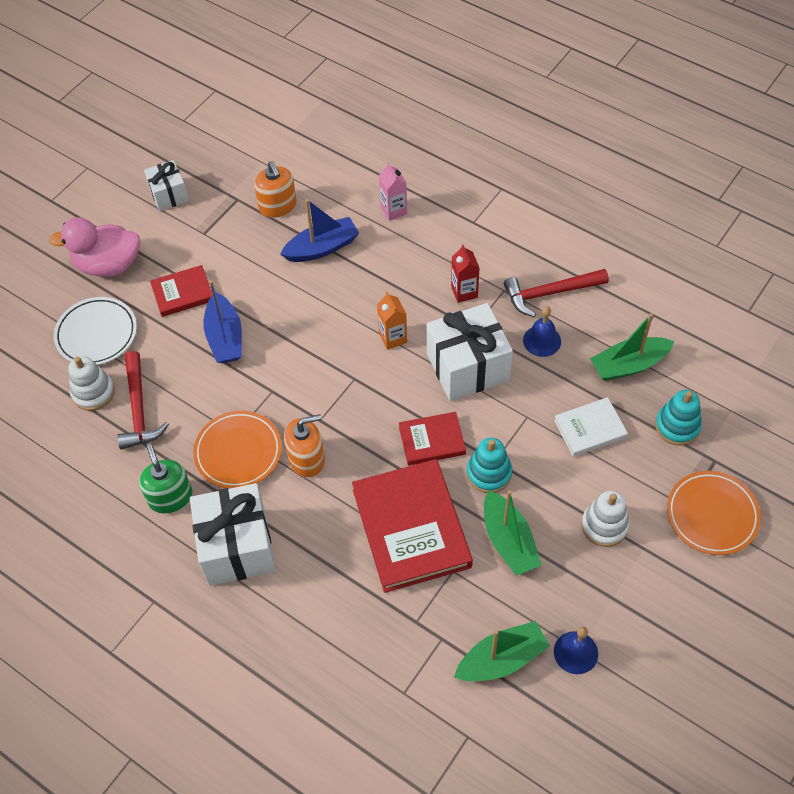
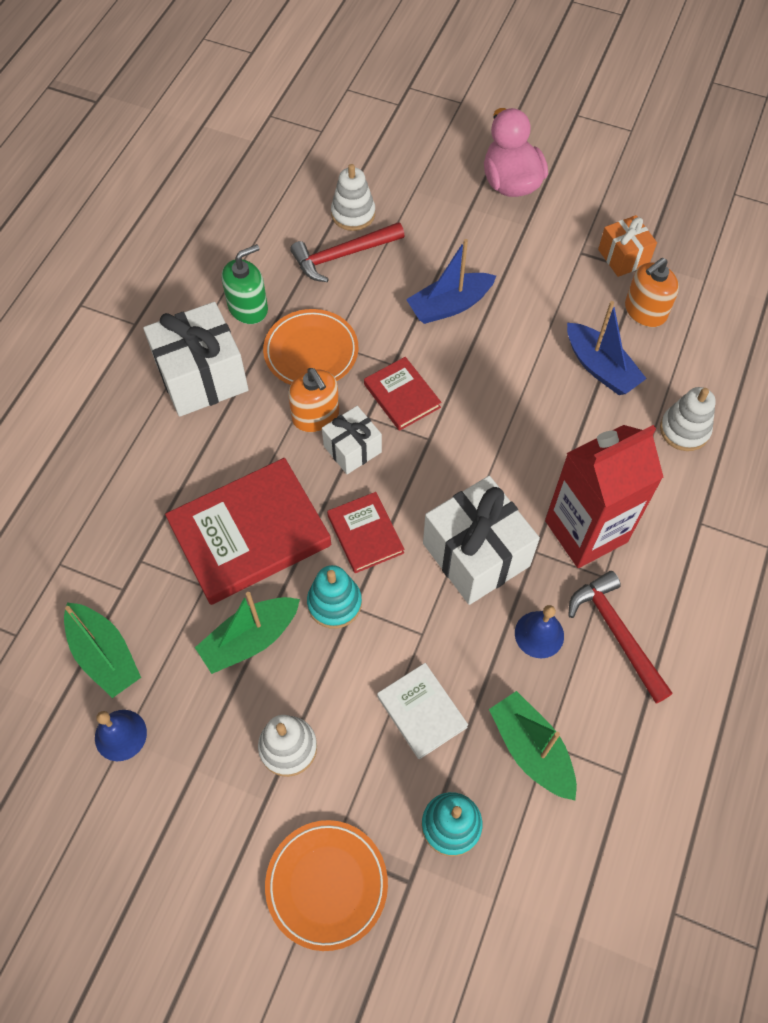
camera: 75 degrees right, 5 degrees up
(96, 334) = (422, 197): white plate -> none
(169, 195) = (622, 208): white gift -> white gift (352, 449)
(182, 293) = (495, 254): red book -> red book (402, 396)
(219, 206) = (623, 257): none -> orange gift
(393, 210) = (684, 430): pink carton -> white stacking toy
(393, 338) = (495, 466): orange carton -> none
(464, 292) = (586, 531): red carton -> red carton, size x2.22

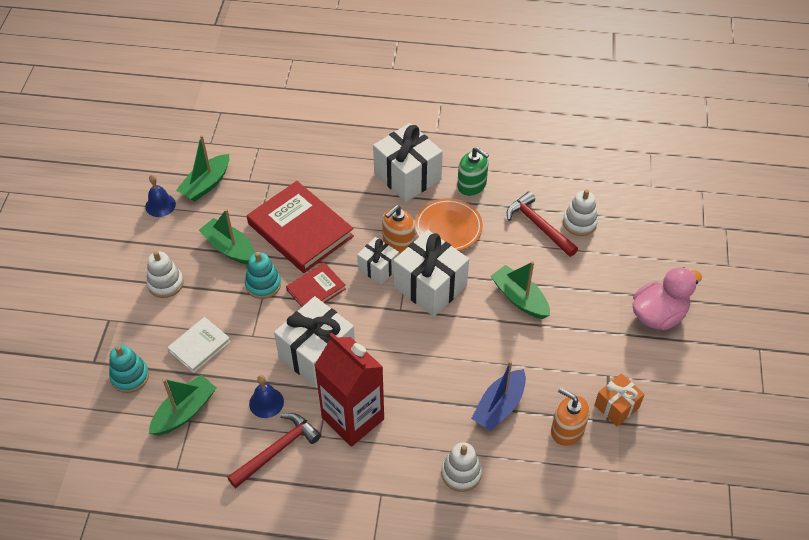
camera: 75 degrees right, 10 degrees down
(327, 884) = (87, 321): orange plate -> none
(402, 396) = (430, 286): red book -> white gift
(449, 305) = (519, 298): blue boat -> green boat

